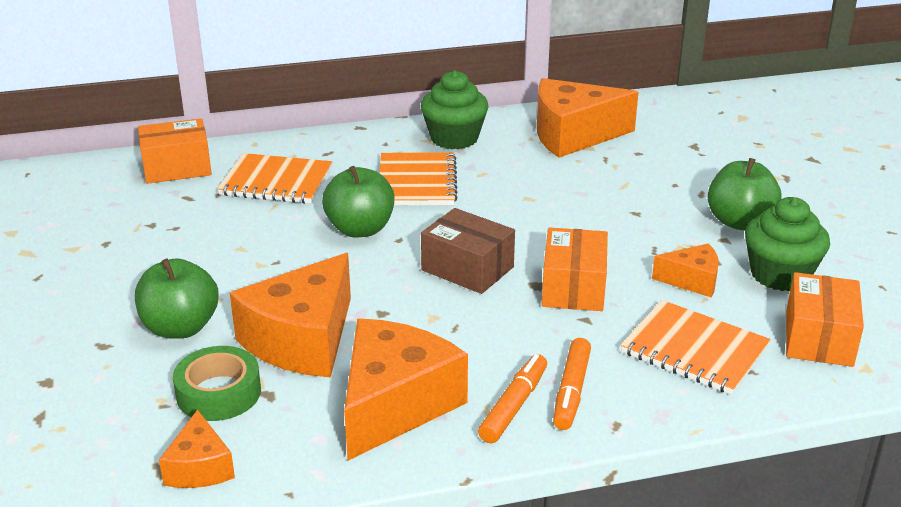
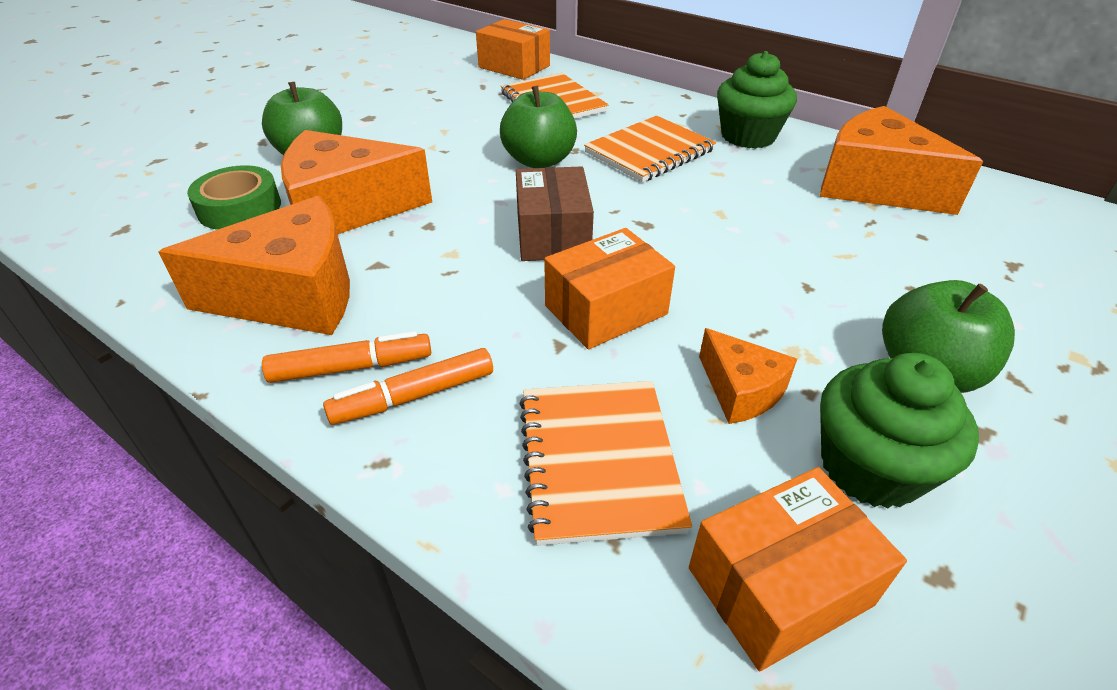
camera: 50 degrees right, 10 degrees up
(199, 467) = (132, 244): orange cheese -> none

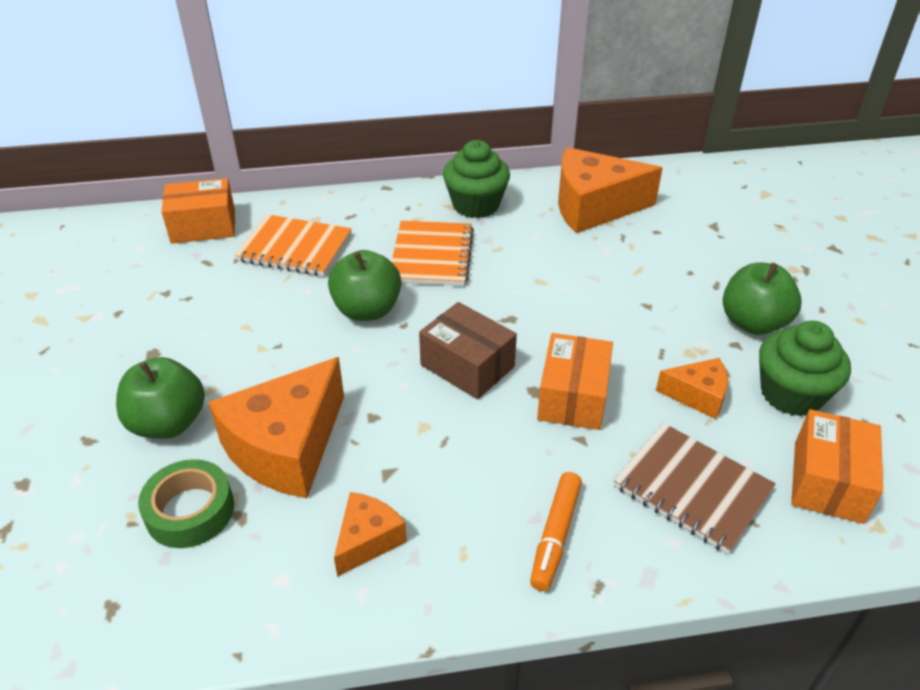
camera: 45 degrees left, 0 degrees up
(293, 295) = (368, 540): orange cheese -> orange cheese, size x0.51
(351, 367) = (492, 551): orange marker -> none
(598, 461) = (692, 489): orange notebook -> brown notebook

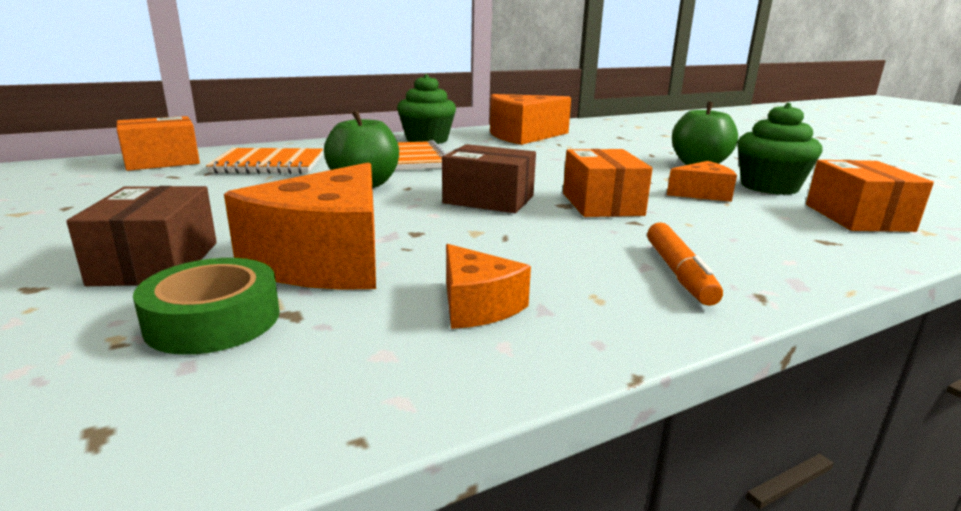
camera: 20 degrees left, 20 degrees down
(168, 423) = (156, 263): green apple -> brown box
(368, 540) = (477, 306): orange cheese -> orange cheese turned 135 degrees clockwise
(692, 489) = (762, 233): brown notebook -> none

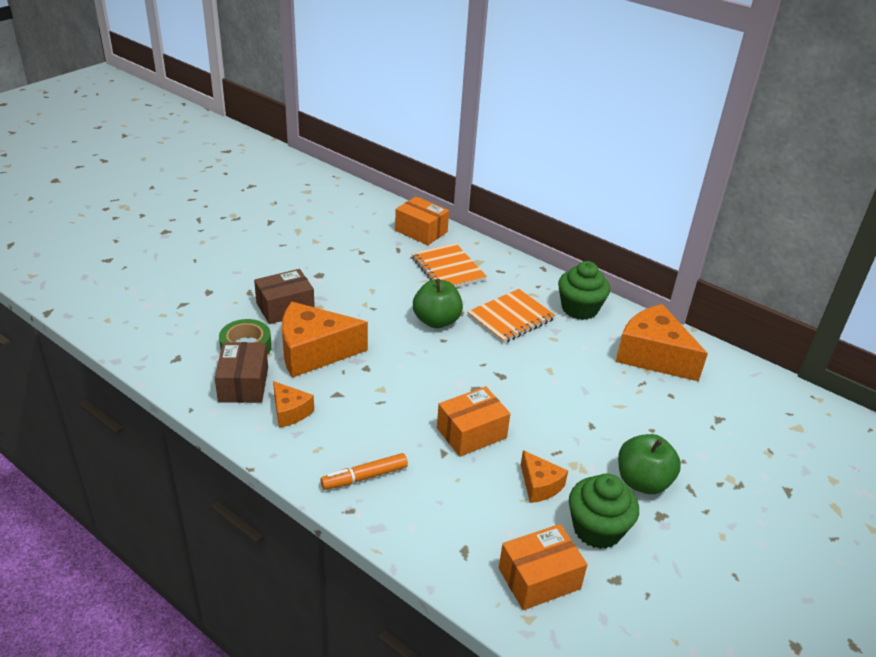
camera: 65 degrees right, 15 degrees up
(477, 306) = (290, 412): orange cheese -> orange cheese turned 75 degrees counterclockwise
(488, 199) = (443, 380): brown box -> brown box (243, 384)

